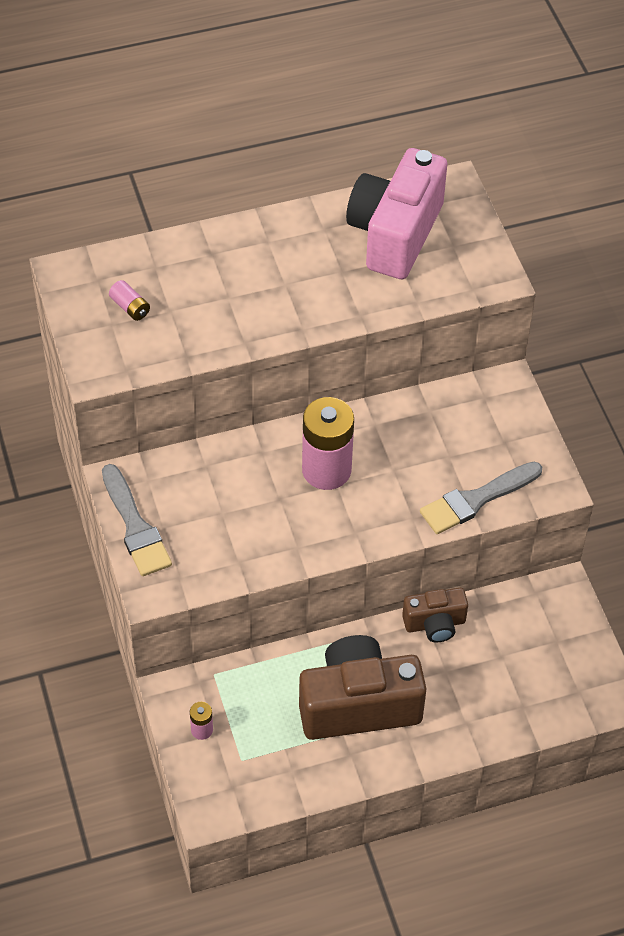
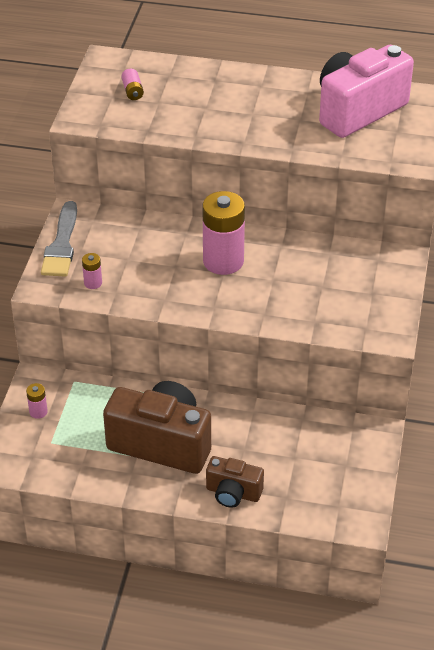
camera: 30 degrees right, 10 degrees down
(205, 561) = (93, 283): none -> pink battery
(435, 624) = (258, 415): brown camera -> brown camera (233, 493)
(476, 499) = (322, 320): grey brush -> none

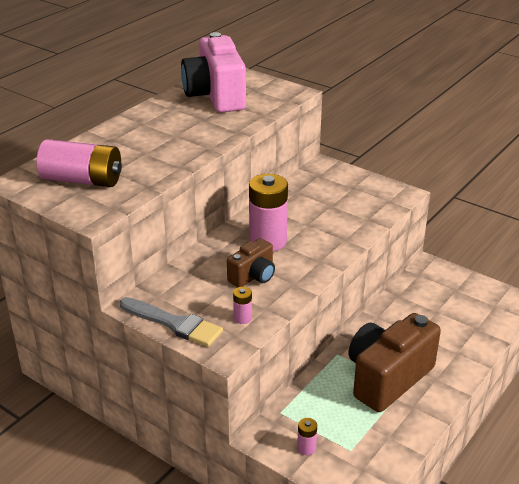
camera: 65 degrees left, 10 degrees down
(132, 91) = (82, 180): pink battery -> pink battery, size x2.30
(233, 493) = (461, 354): brown camera -> brown camera (253, 276)

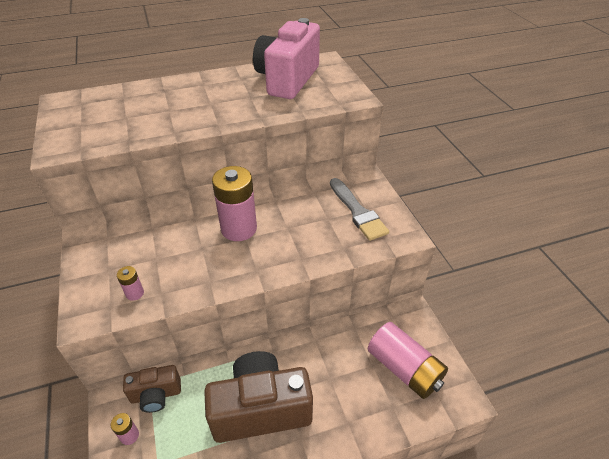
camera: 35 degrees right, 10 degrees up
(82, 180) = (97, 116): pink battery -> pink battery (404, 369)
(174, 323) = (86, 269): grey brush -> grey brush (357, 212)
(253, 276) = (189, 257): brown camera -> brown camera (156, 395)

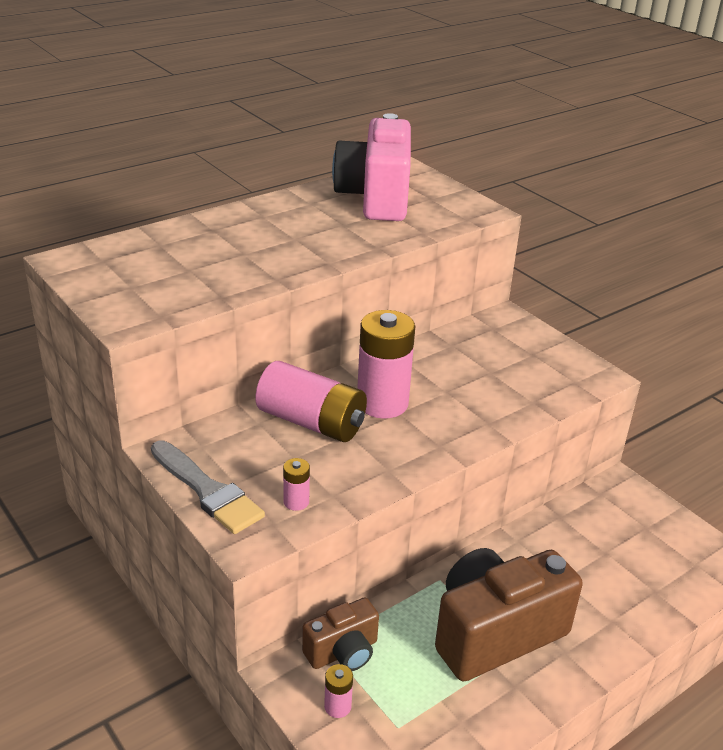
camera: 20 degrees left, 10 degrees down
(357, 212) = (523, 359): grey brush -> grey brush (207, 490)
(404, 369) = (646, 548): pink battery -> pink battery (311, 422)

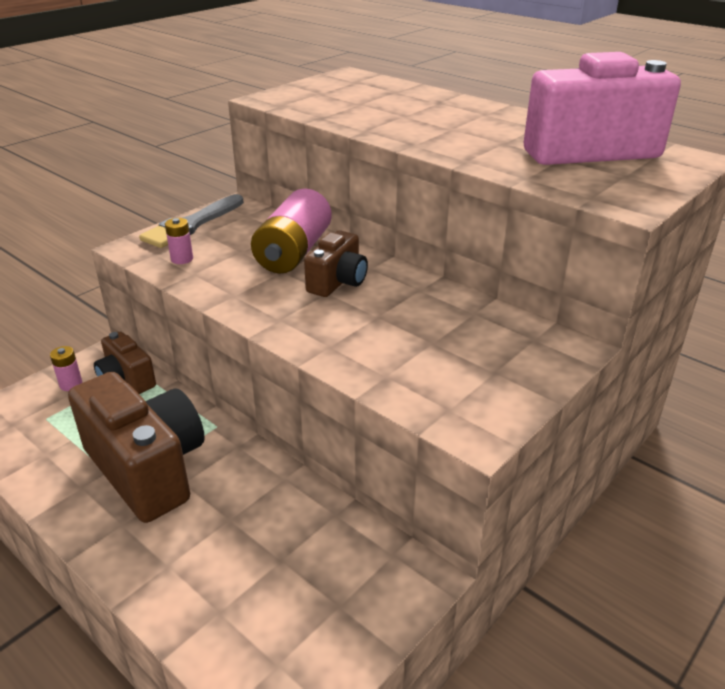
camera: 80 degrees right, 0 degrees up
(382, 403) = (338, 282): pink battery -> brown camera

